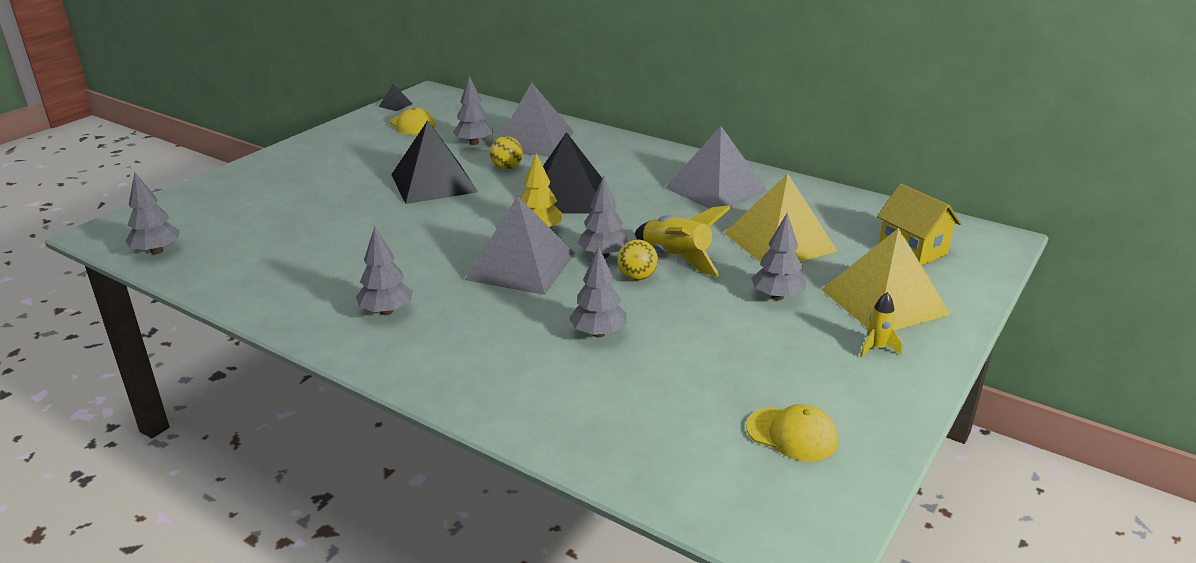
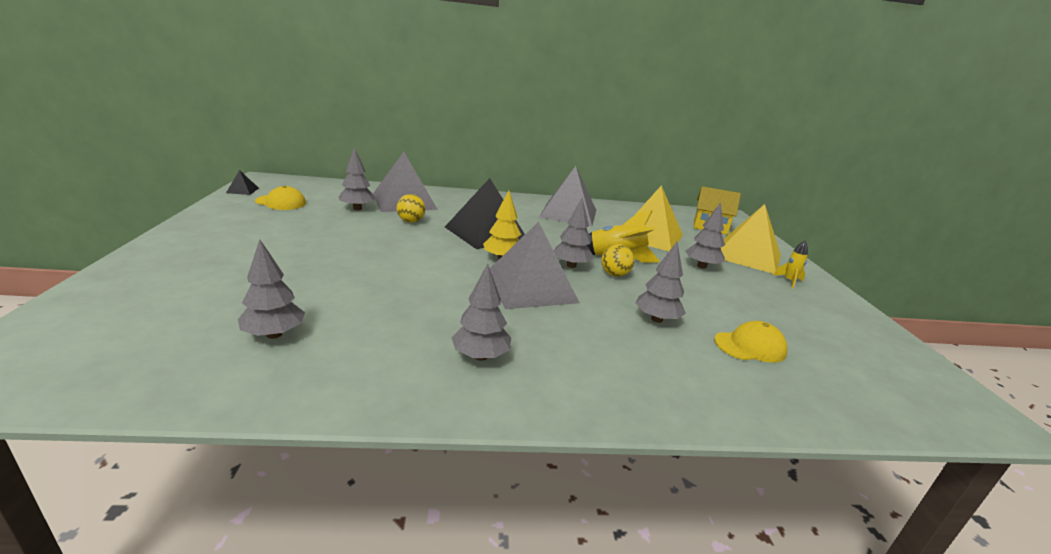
camera: 40 degrees left, 5 degrees down
(157, 251) = (96, 379): grey tree -> grey tree (274, 334)
(433, 183) = (365, 241): black pyramid -> none
(792, 434) = (852, 345): yellow cap -> yellow cap (750, 346)

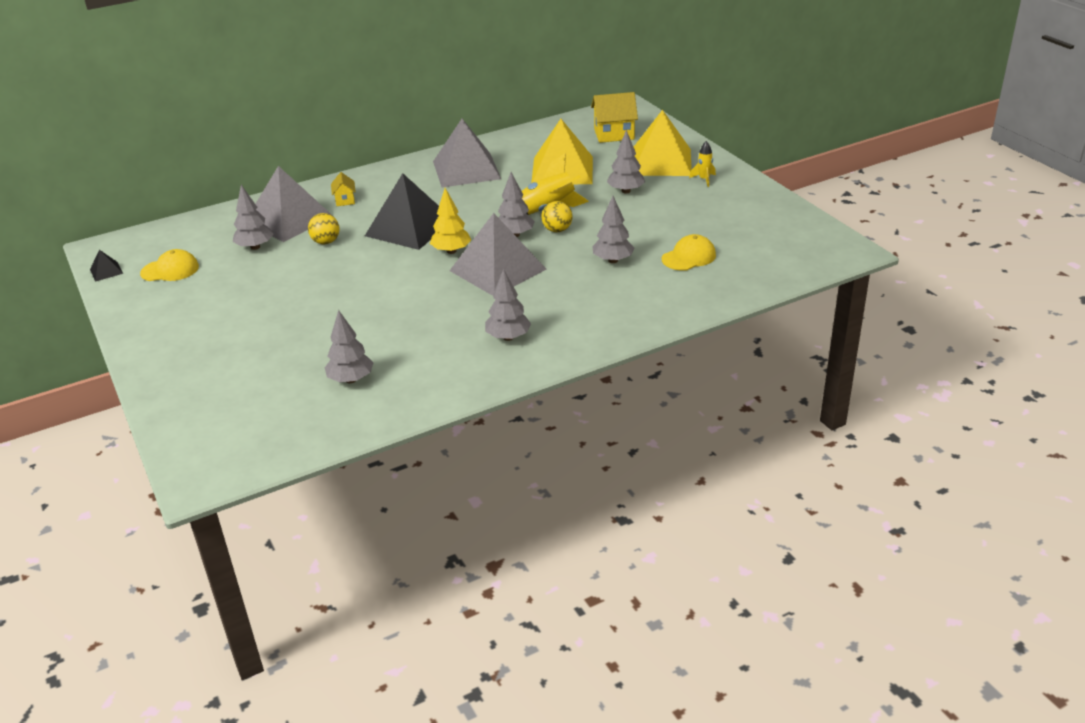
camera: 20 degrees left, 10 degrees up
(457, 203) = (345, 200): none -> yellow house

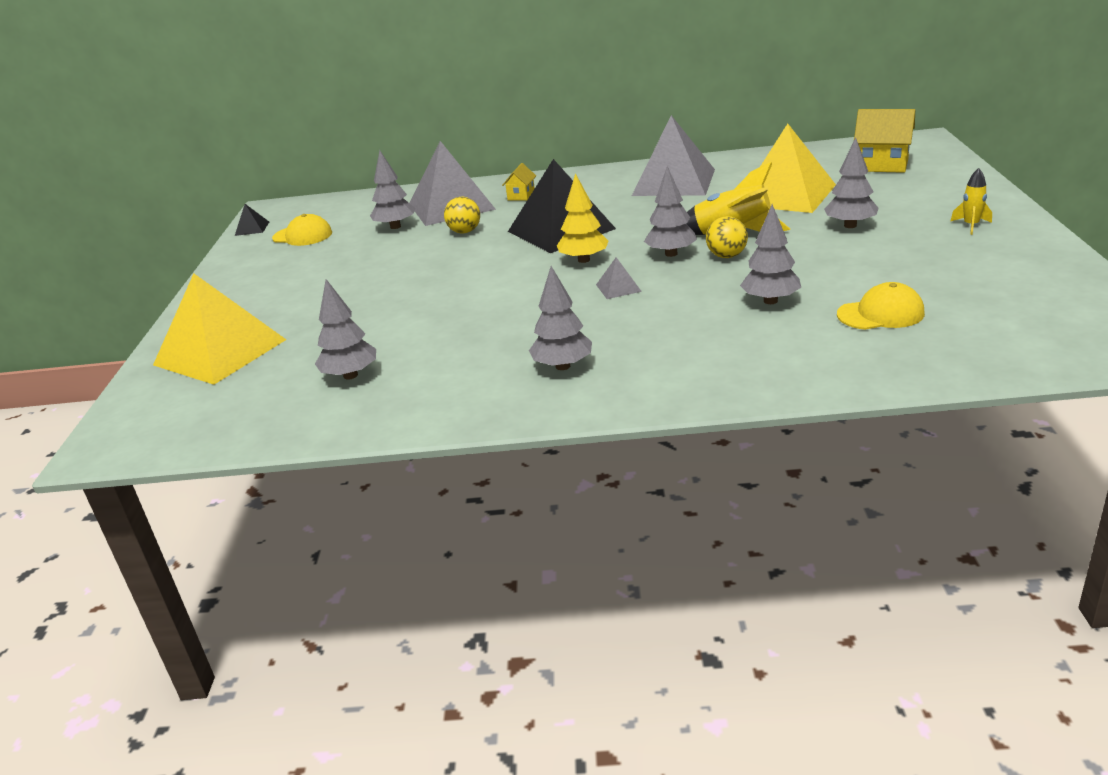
camera: 30 degrees right, 5 degrees down
(498, 269) = (618, 288): grey pyramid -> grey pyramid, size x0.40
(661, 162) = (923, 199): yellow pyramid -> yellow pyramid (220, 352)

